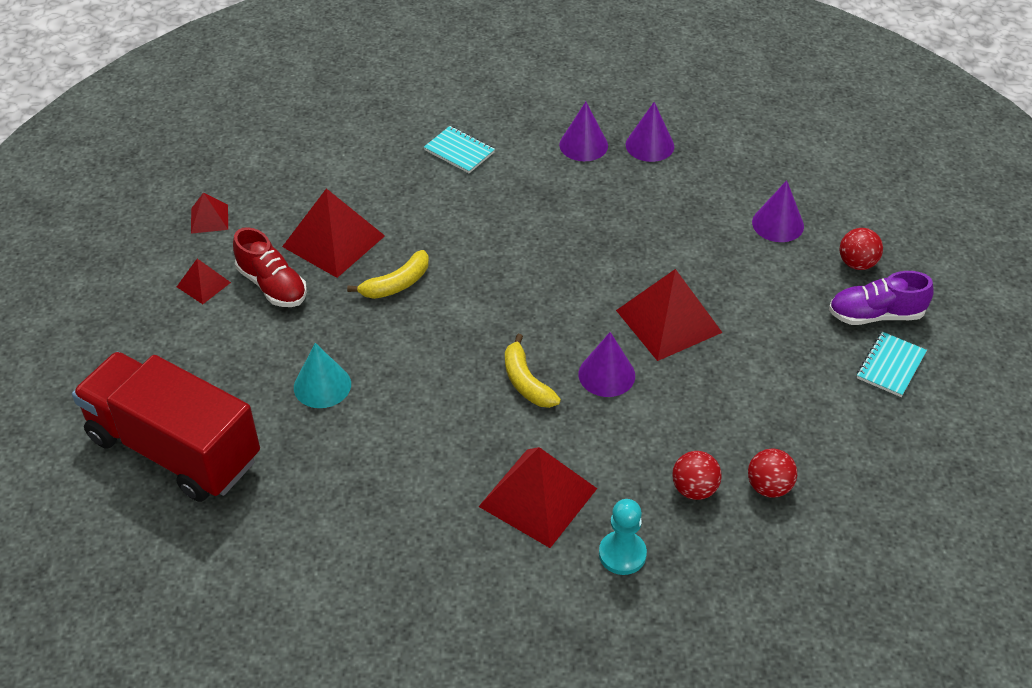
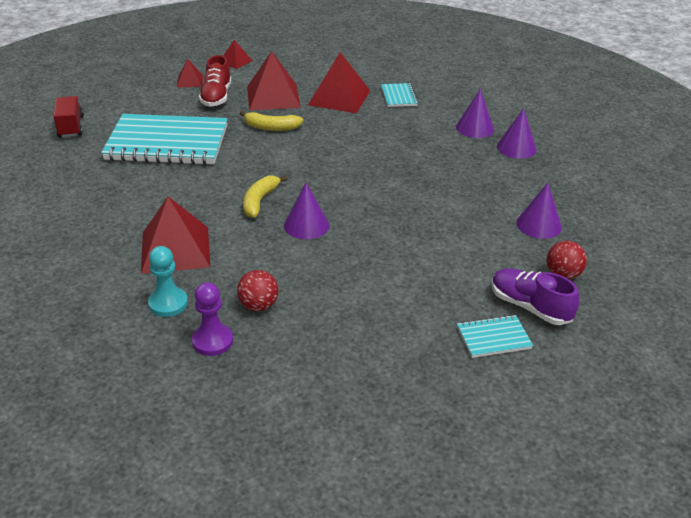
camera: 45 degrees right, 10 degrees down
(174, 448) = (71, 127): red truck -> red truck, size x0.46
(322, 385) = (167, 143): turquoise cone -> turquoise notebook
(669, 321) = (385, 225): red pyramid -> red pyramid (339, 97)
(712, 554) = (212, 341): none -> purple pawn
(769, 487) = (302, 337): red ball -> none

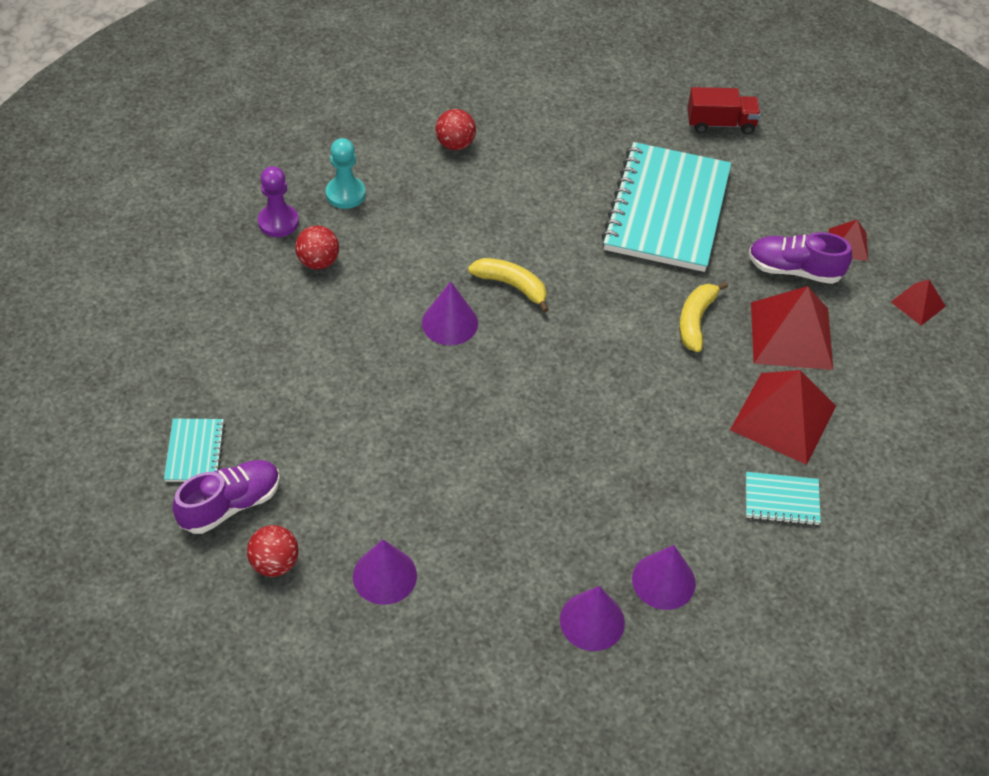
camera: 100 degrees right, 15 degrees up
(96, 247) = (455, 144): none -> red ball
(175, 249) = (434, 204): red pyramid -> none
(216, 97) = (794, 270): red shoe -> purple shoe

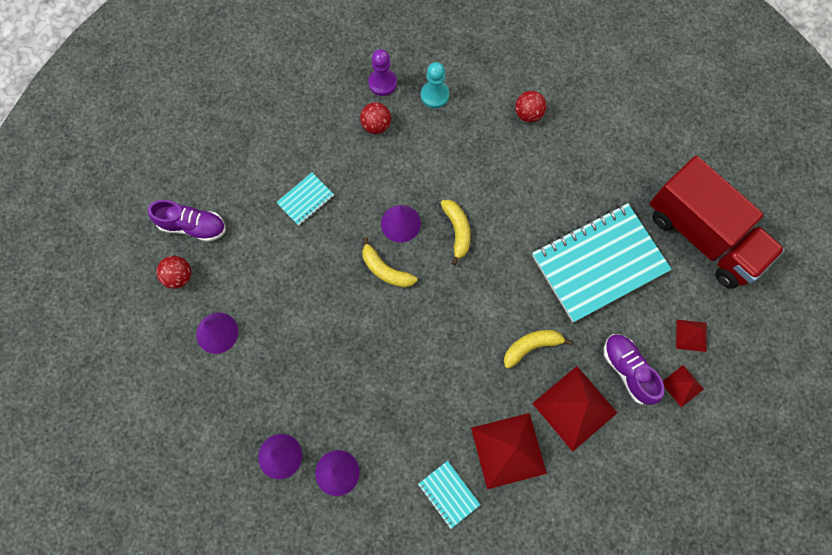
camera: 50 degrees right, 20 degrees up
(195, 452) = (207, 182): turquoise notebook -> turquoise notebook (306, 200)
(486, 373) = (385, 270): none -> yellow banana
(720, 124) = (702, 236): red truck -> red truck, size x2.17
(918, 304) = (676, 463): red pyramid -> red pyramid (691, 335)

